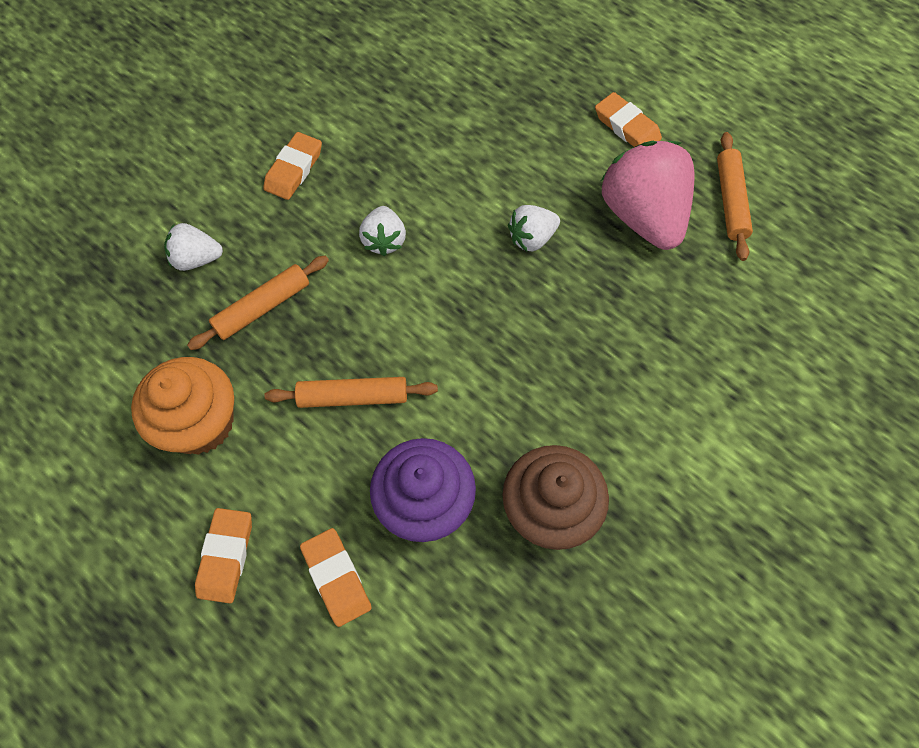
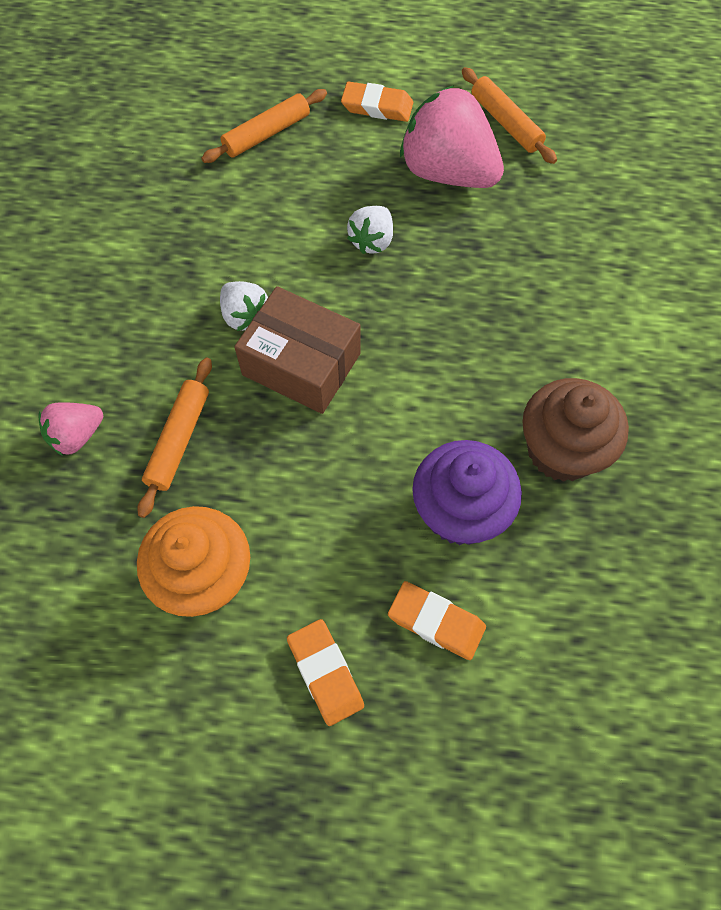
camera: 35 degrees left, 0 degrees up
(196, 259) = (77, 436): white strawberry -> pink strawberry
(294, 169) = (107, 302): orange eraser -> none
(353, 397) = (326, 464): orange rolling pin -> orange rolling pin (267, 134)
(397, 305) = (301, 364): none -> brown box

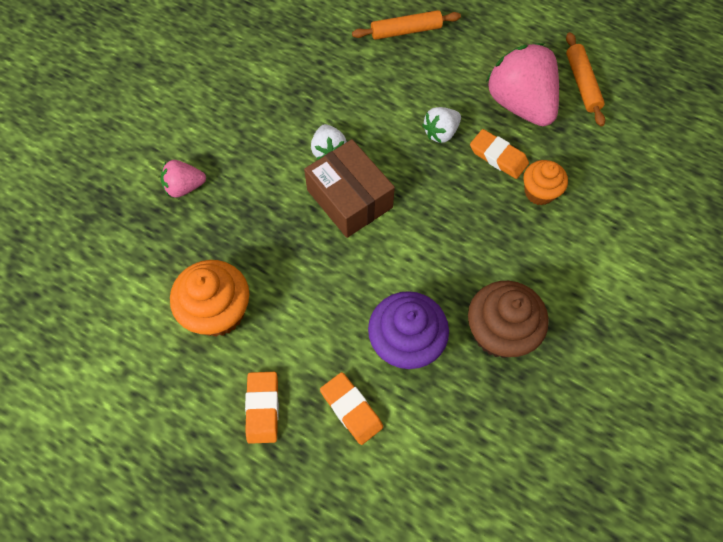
camera: 25 degrees right, 0 degrees up
(179, 440) = (246, 216): orange rolling pin -> none
(377, 106) = (493, 38): orange eraser -> orange eraser (498, 156)
(522, 267) = (539, 192): none -> orange cupcake

